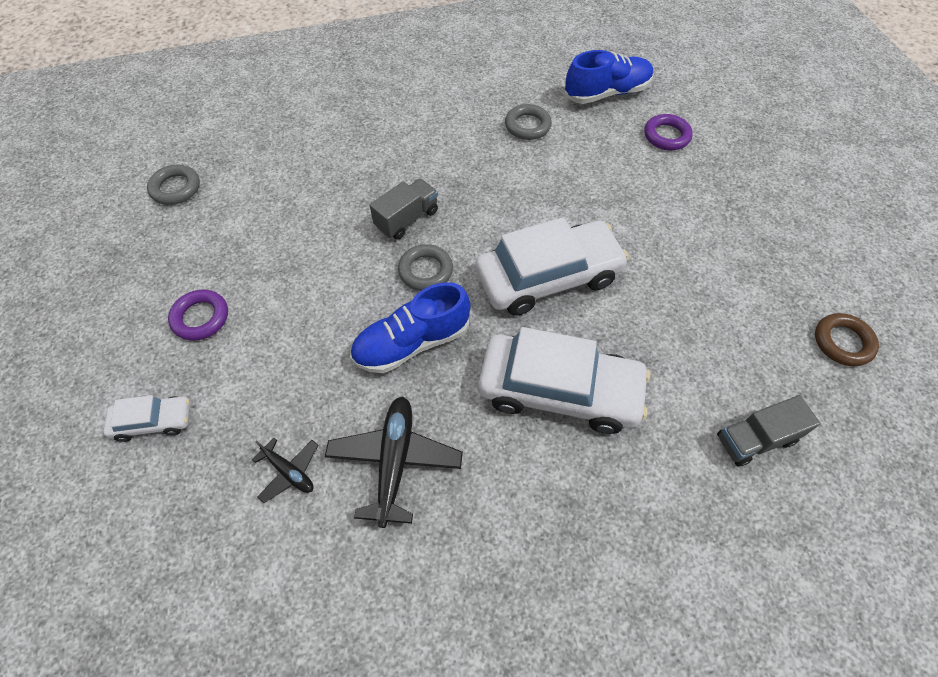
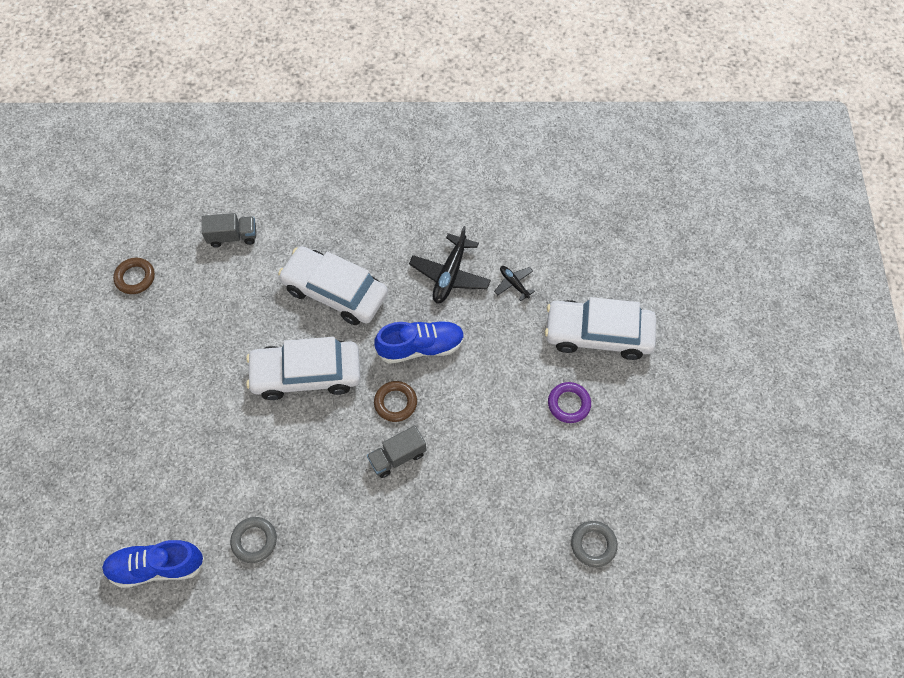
camera: 165 degrees left, 5 degrees up
(153, 421) = (598, 334): white car -> white car, size x2.08
(425, 271) = (395, 403): grey ring -> brown ring
(666, 136) = (134, 493): purple ring -> none

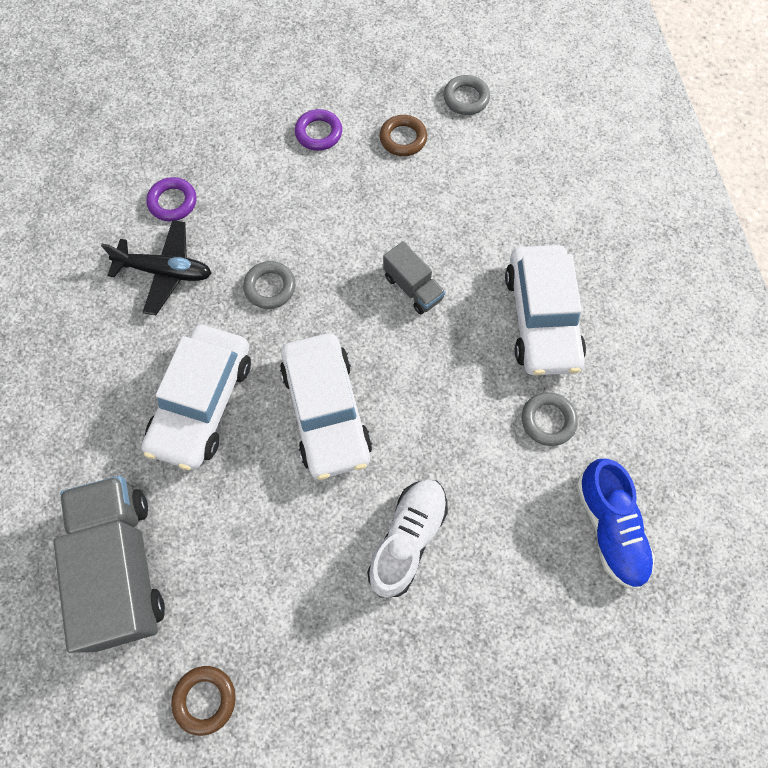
camera: 100 degrees left, 5 degrees up
(195, 416) = (408, 538): none -> white shoe
(233, 236) = (122, 566): grey truck -> grey truck, size x2.03
(395, 403) = (347, 301): brown ring -> brown ring (403, 138)
(421, 347) = (270, 287): blue shoe -> grey ring
(514, 284) = (173, 202): black plane -> purple ring
(598, 334) = (230, 115): white car -> white car (541, 318)

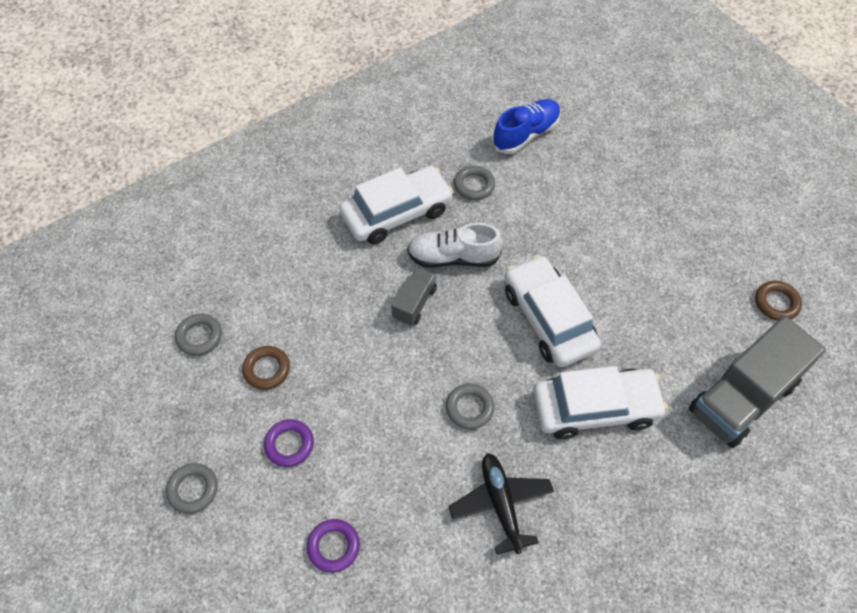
camera: 115 degrees left, 10 degrees down
(173, 202) = (427, 540): purple ring -> purple ring (333, 546)
(318, 58) = (193, 489): none -> grey ring
(326, 411) = (548, 319): white car -> white car turned 75 degrees counterclockwise
(408, 538) = (603, 233): white shoe -> white shoe (453, 257)

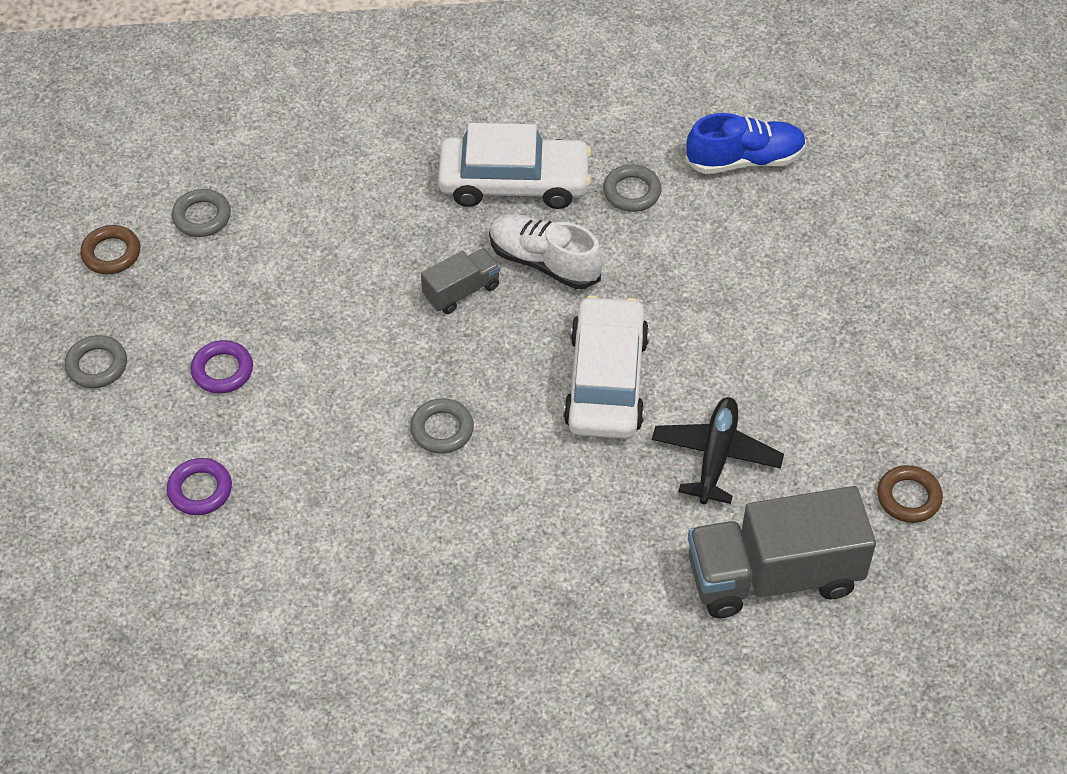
camera: 30 degrees right, 5 degrees down
(267, 369) = (250, 284): brown ring -> brown ring (111, 253)
(501, 504) = (404, 540): black plane -> black plane (716, 456)
(595, 408) = (586, 500): white car -> none

